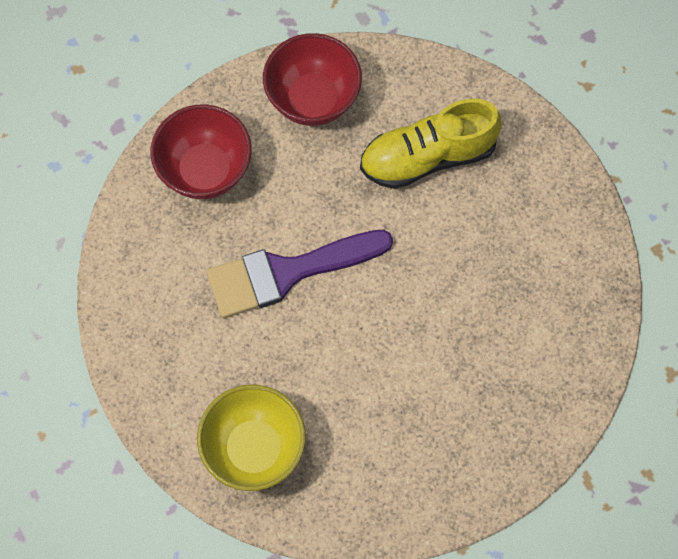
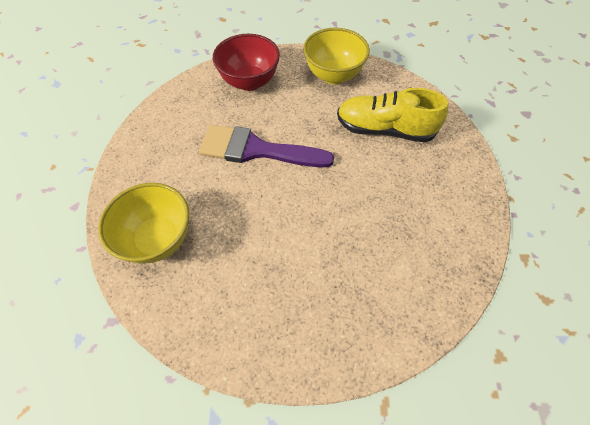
camera: 30 degrees right, 10 degrees down
(313, 99) = (333, 75): red bowl -> yellow bowl

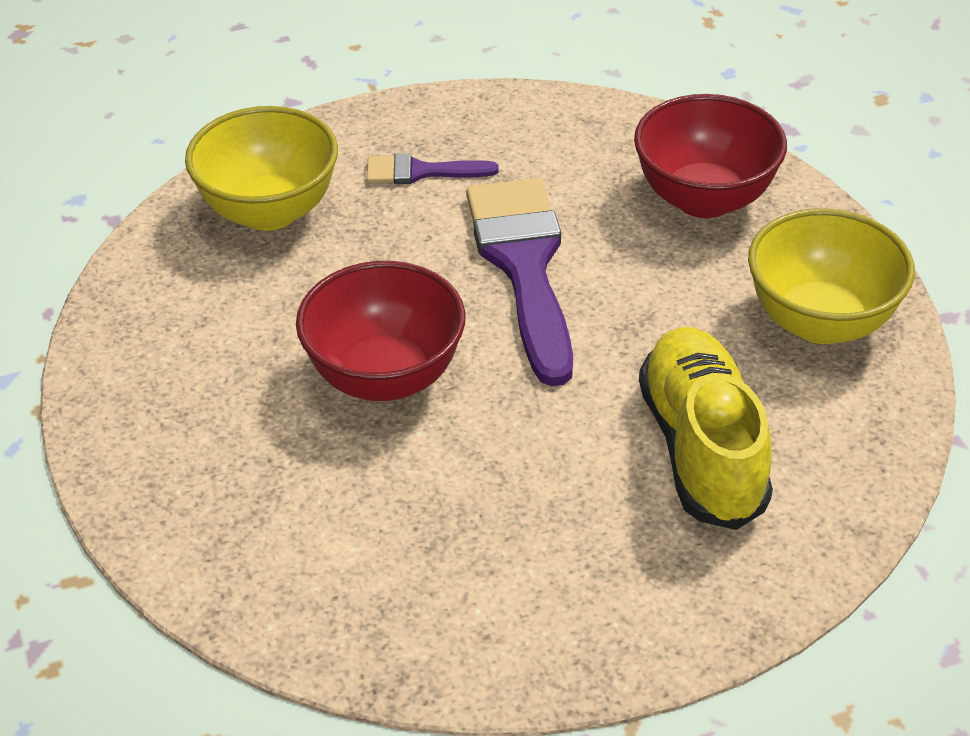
camera: 70 degrees right, 15 degrees down
(171, 167) = (421, 172): none -> purple brush
(301, 222) = (385, 377): none -> red bowl

